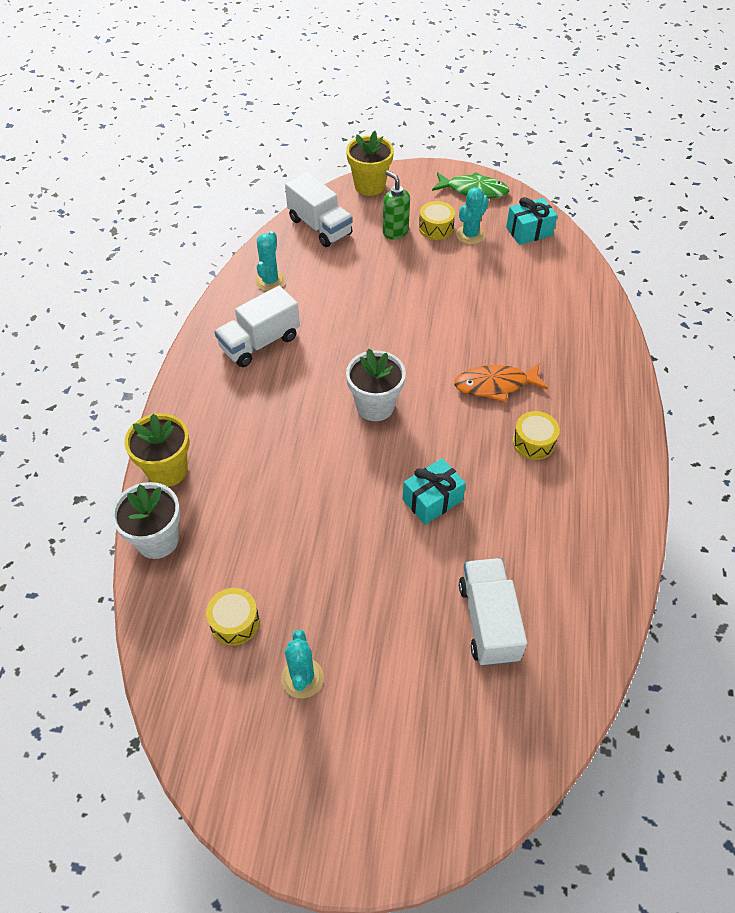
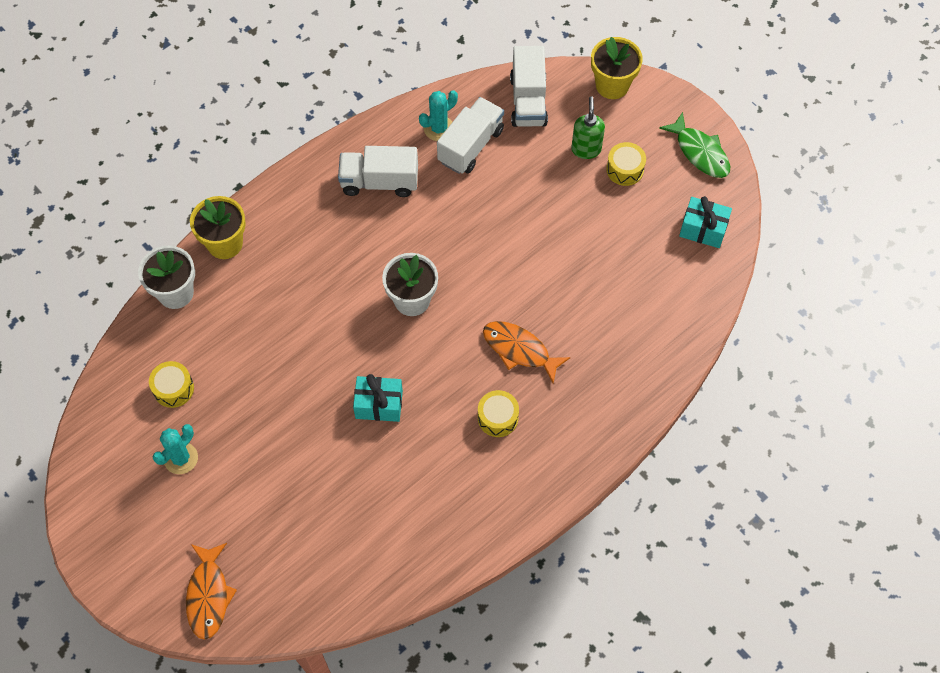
camera: 40 degrees right, 10 degrees up
(455, 783) = (208, 595): none -> orange fish
(470, 235) = (647, 197): turquoise cactus -> none
(488, 621) = (329, 518): white truck -> white truck (471, 146)

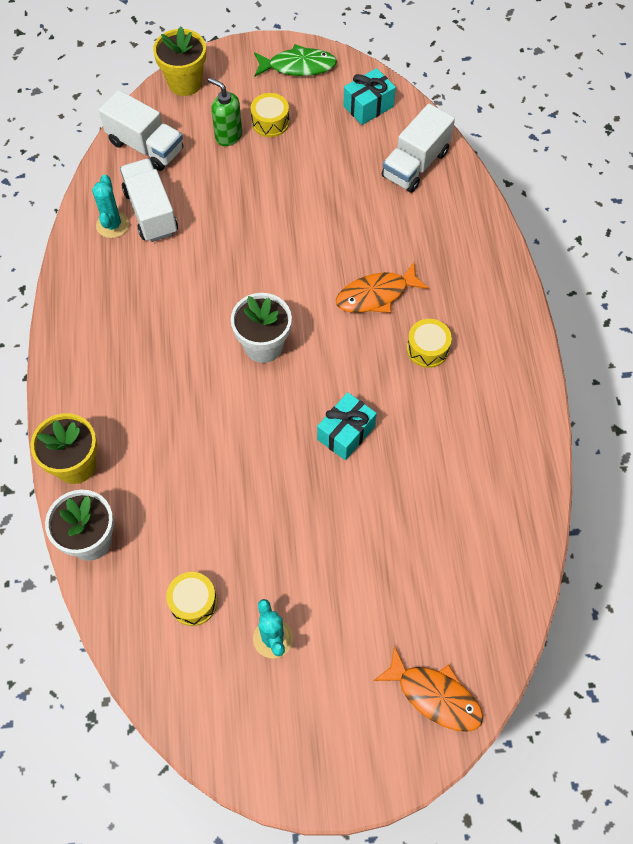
camera: 55 degrees left, 0 degrees up
(379, 182) = (124, 300): white truck -> white truck (415, 164)

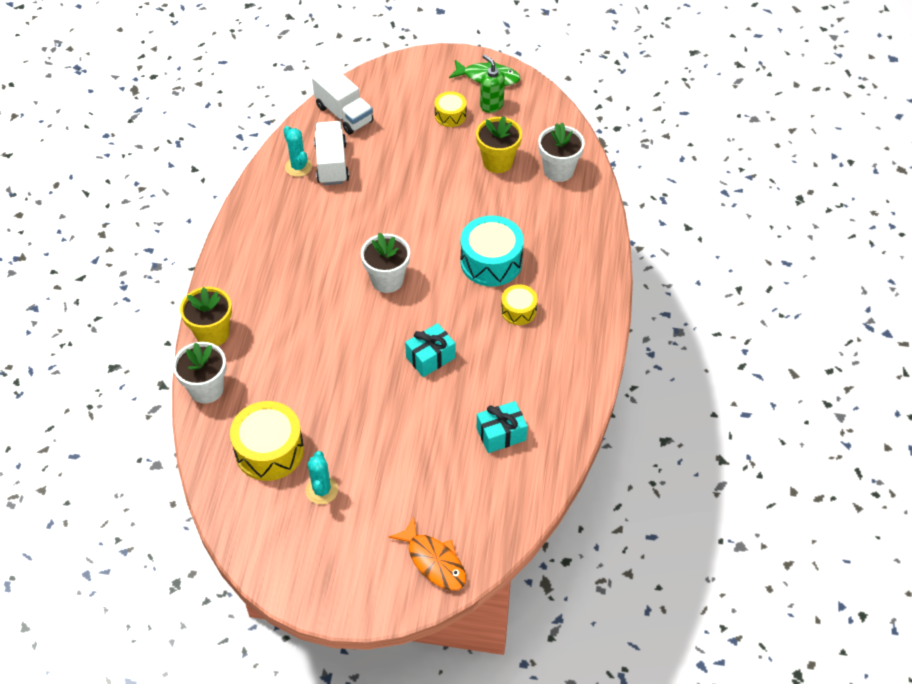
camera: 15 degrees right, 10 degrees down
(112, 225) = (298, 167): turquoise cactus -> turquoise cactus turned 45 degrees counterclockwise
(185, 83) = (391, 72): yellow flower pot -> yellow flower pot (497, 162)
(193, 602) = (269, 450): yellow drum -> yellow drum, size x1.79
(228, 136) = (412, 119): green soap dispenser -> green soap dispenser (491, 105)
(368, 106) = (535, 119): turquoise gift -> turquoise gift (501, 434)
(376, 295) = (491, 262): orange fish -> turquoise drum
(415, 164) = (558, 170): white truck -> white flower pot

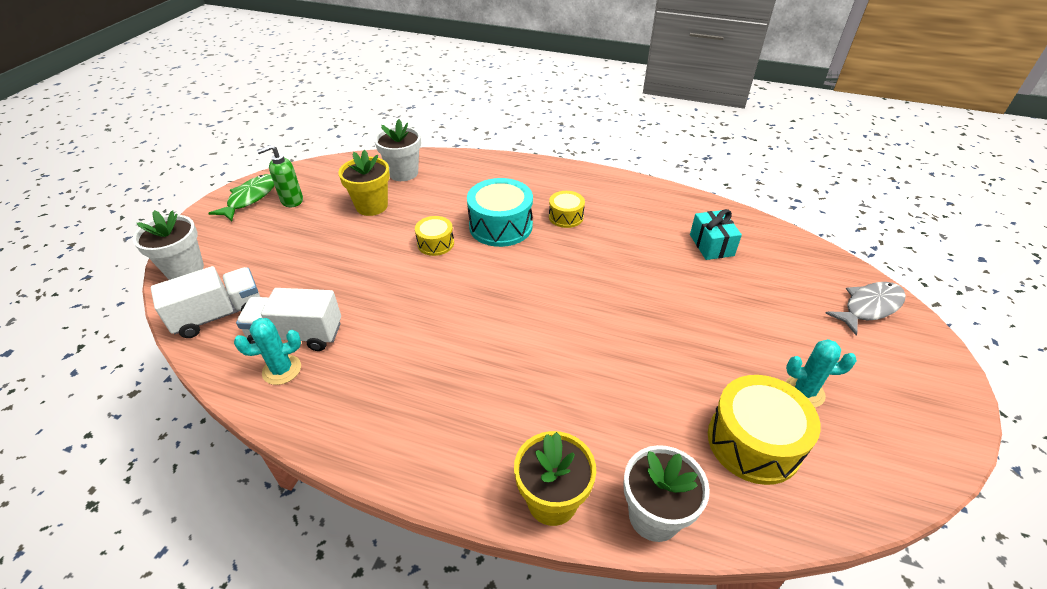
camera: 80 degrees left, 10 degrees down
(387, 280) = (503, 303): white flower pot -> white flower pot (184, 269)
(430, 357) = (617, 281): turquoise gift -> none
(434, 561) = (869, 307): orange fish -> grey fish
(450, 115) = (285, 229): yellow drum -> yellow drum (435, 243)

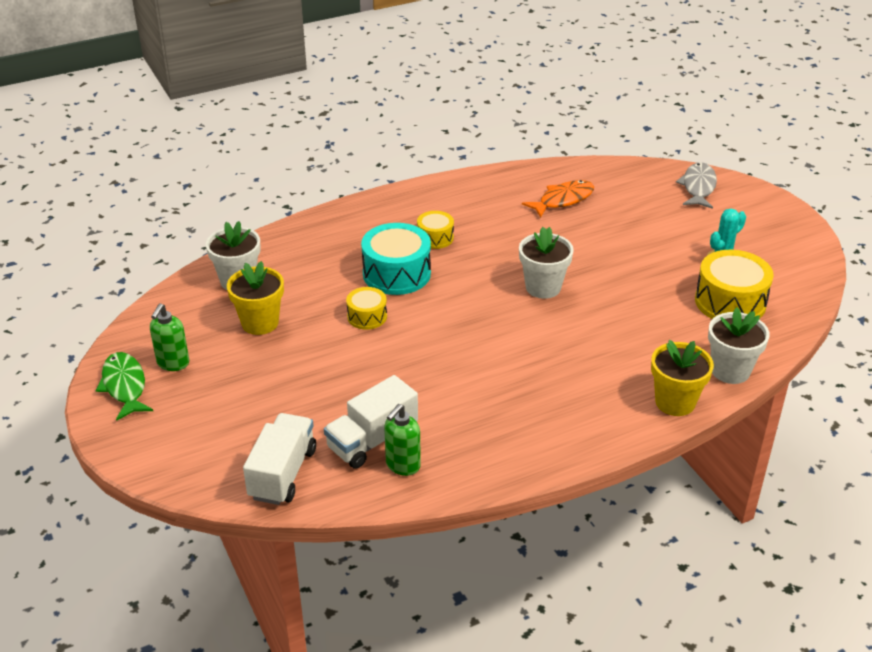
camera: 45 degrees left, 5 degrees down
(184, 269) = (181, 470): white flower pot -> white flower pot (543, 287)
(282, 370) = (402, 465): turquoise cactus -> green soap dispenser
(711, 245) = (563, 200): turquoise gift -> orange fish

